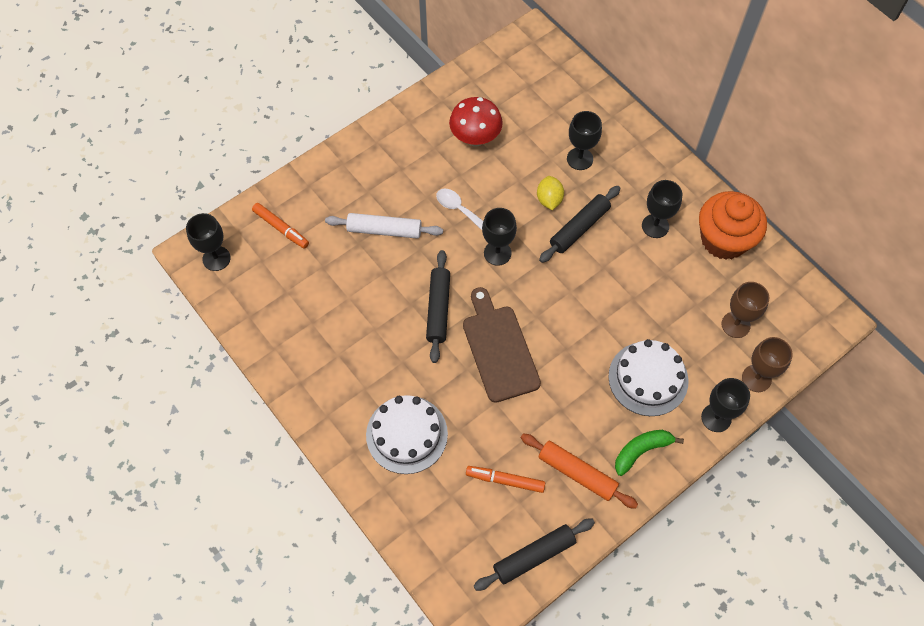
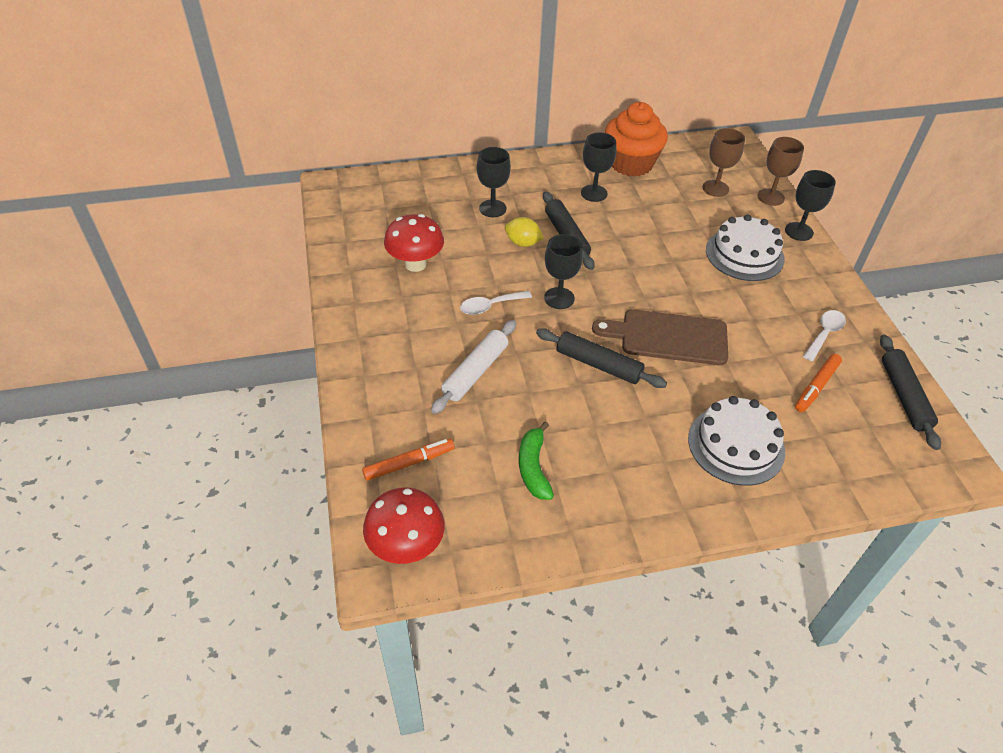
camera: 65 degrees left, 15 degrees down
(216, 258) = (406, 547): black goblet -> red mushroom
(577, 473) = (824, 334): orange rolling pin -> white spoon
(641, 451) = (815, 285): green banana -> green banana (533, 467)

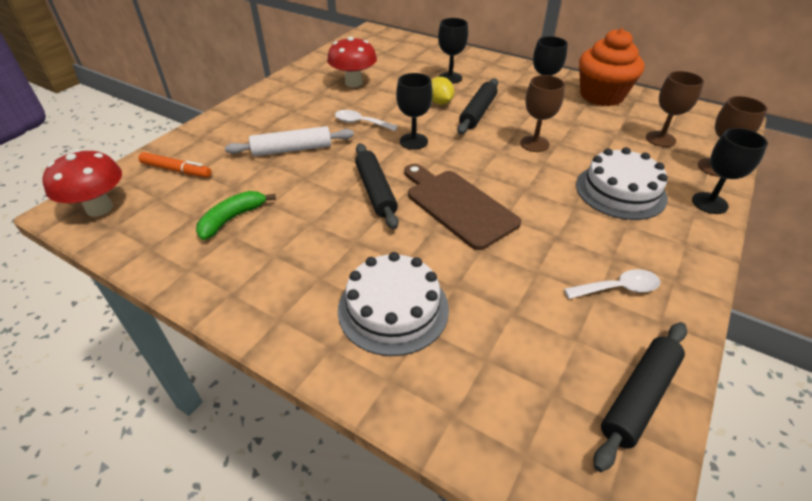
camera: 45 degrees right, 5 degrees down
(645, 244) = (534, 144): none -> brown goblet
(816, 386) = (542, 321): orange marker -> none

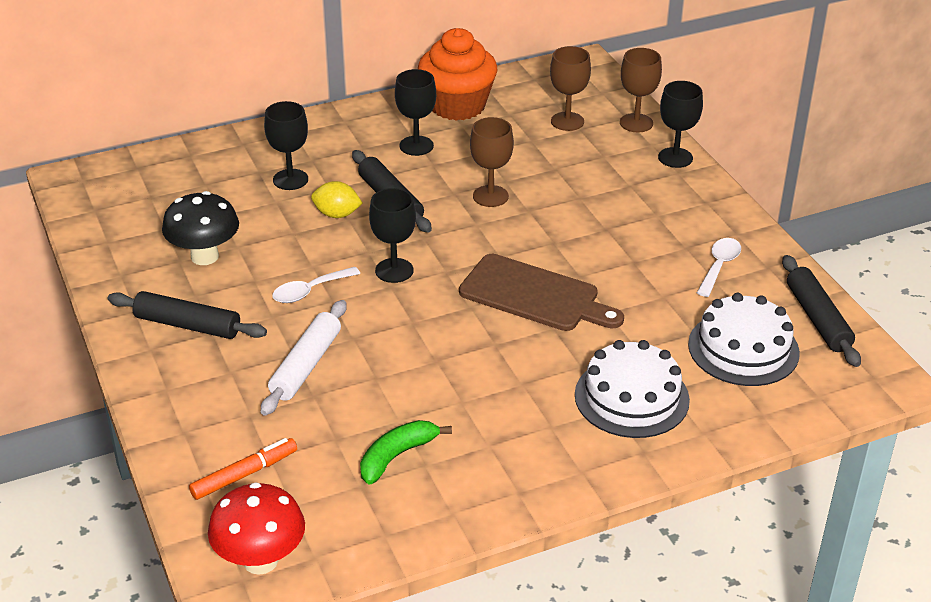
camera: 55 degrees left, 5 degrees down
(232, 219) = (397, 456): green banana -> green banana turned 60 degrees clockwise
(354, 83) = (204, 256): red mushroom -> black mushroom
(375, 191) = (455, 336): black rolling pin -> black rolling pin (188, 325)
(457, 206) = (535, 295): brown cutting board -> brown cutting board turned 150 degrees counterclockwise
(620, 191) = (613, 192): white cake -> white cake (743, 348)

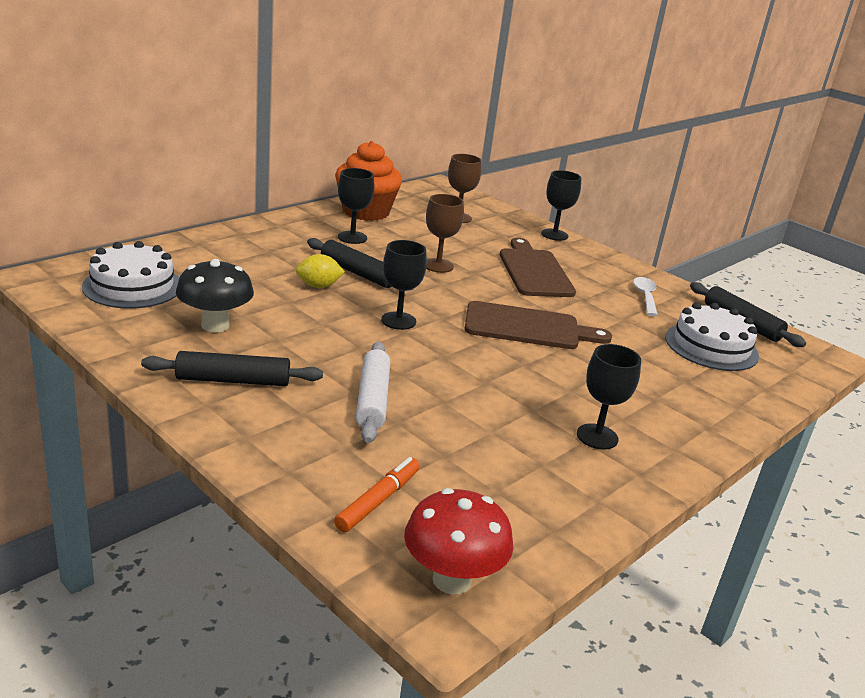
camera: 25 degrees left, 10 degrees down
(290, 179) = (259, 265): black goblet -> black goblet (597, 436)
(309, 291) = (334, 342): white spoon -> none
(397, 456) = (512, 461): green banana -> none
(604, 214) = (534, 271): none -> brown cutting board
(631, 397) = (663, 389): white cake -> white cake (132, 286)
(636, 123) = (509, 216): brown goblet -> none

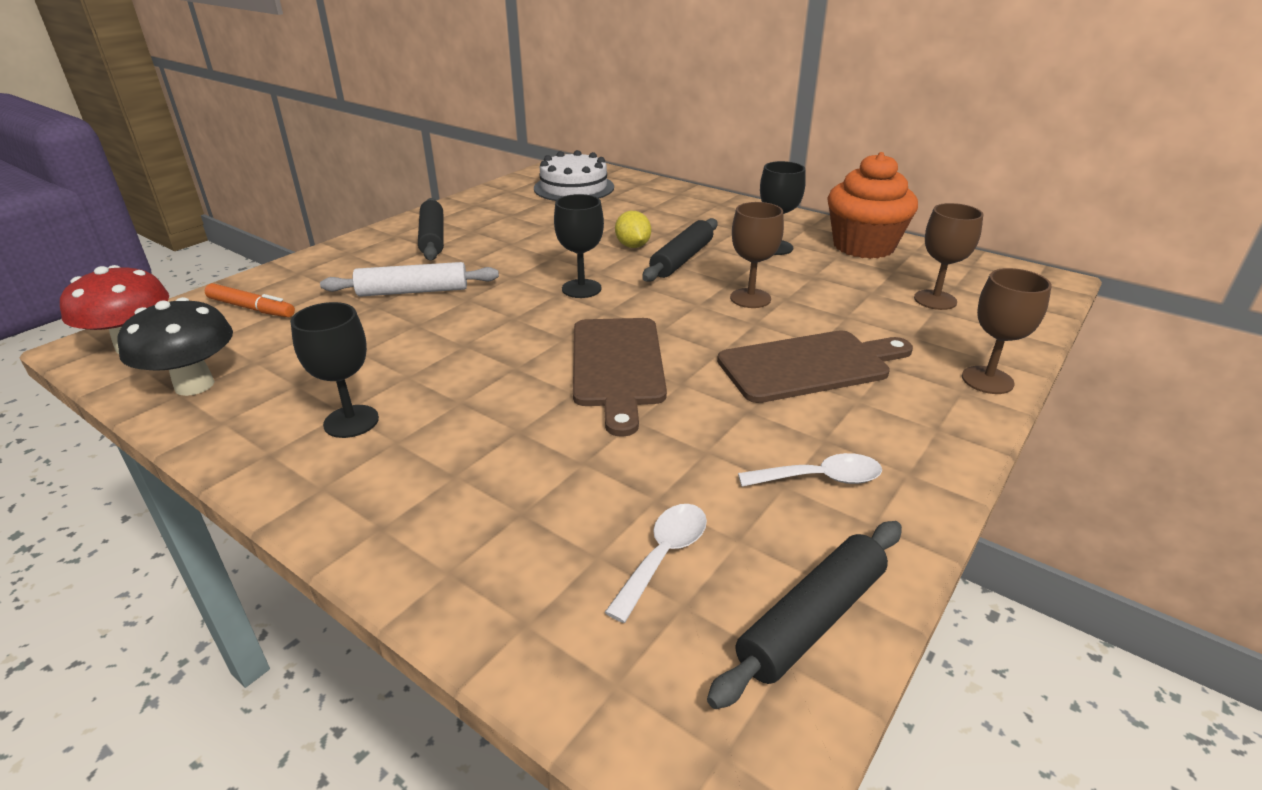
camera: 85 degrees right, 5 degrees up
(215, 325) = (523, 220): black mushroom -> black mushroom (194, 385)
(554, 235) = (987, 380): black goblet -> brown goblet
(711, 346) = (664, 556): white cake -> white spoon

